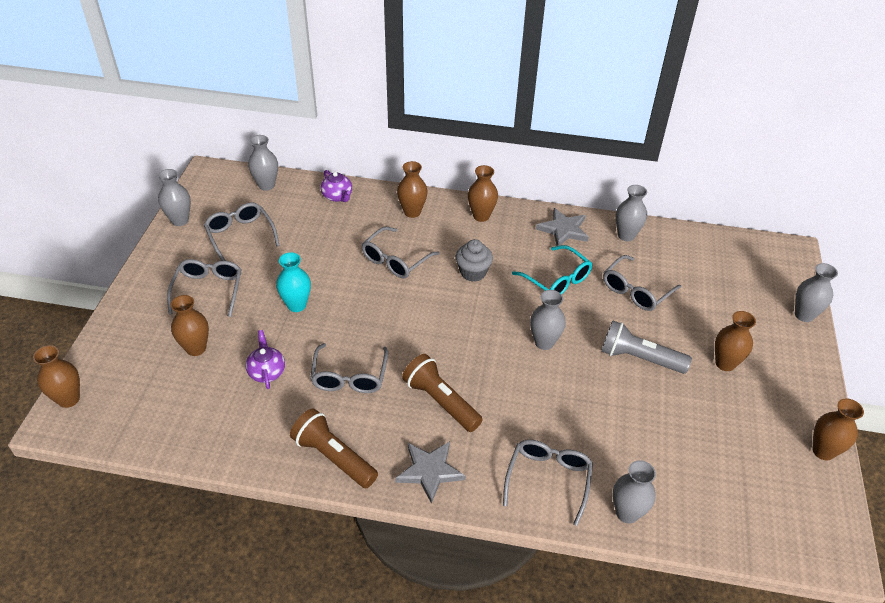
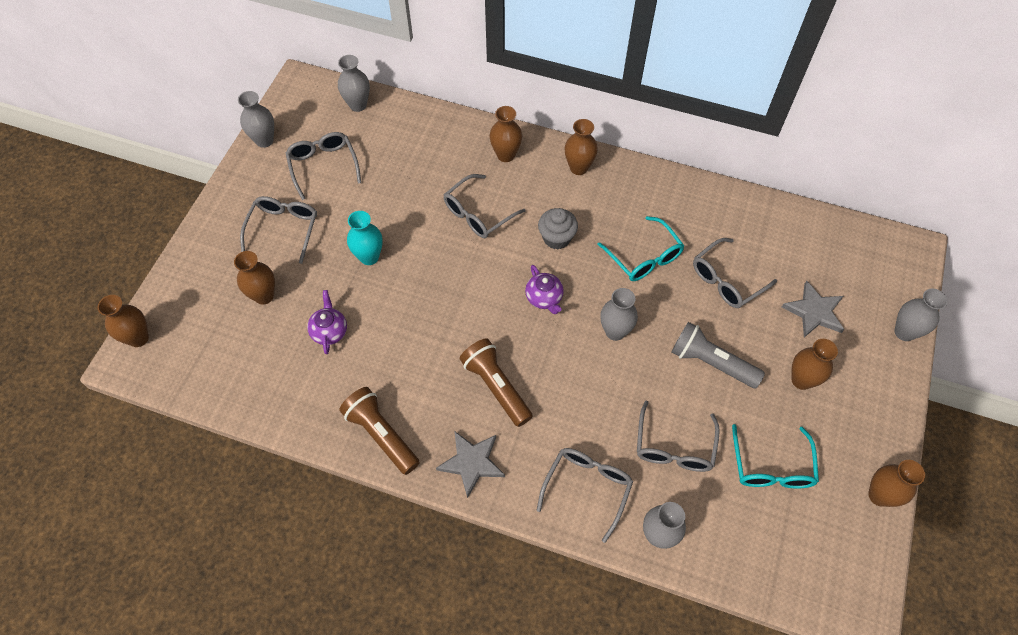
camera: 10 degrees right, 15 degrees up
(337, 196) = (430, 127): purple teapot -> purple teapot (544, 298)
(349, 377) = (410, 347): grey glasses -> grey glasses (674, 447)
(563, 230) = (664, 195): grey star -> grey star (814, 312)
(626, 235) = (732, 209): grey vase -> none
(718, 439) = (771, 467): none -> turquoise glasses

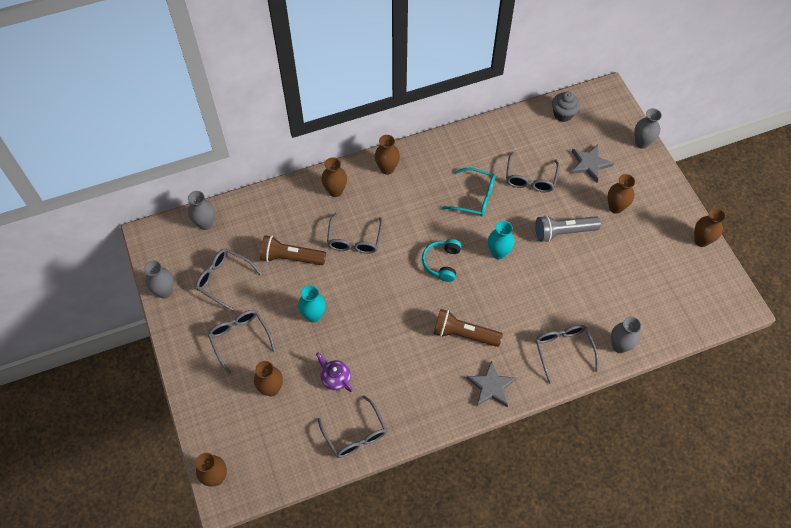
camera: 40 degrees left, 0 degrees up
(381, 434) = (426, 412): brown flashlight -> brown flashlight (290, 257)
(544, 298) = (442, 263): purple teapot -> turquoise headphones
(556, 238) = (415, 221): grey cupcake -> grey cupcake (563, 114)
(615, 331) = (498, 253): grey vase -> turquoise vase
(674, 447) = (586, 293): grey glasses -> grey glasses (355, 434)
(771, 467) = (641, 266): turquoise glasses -> none

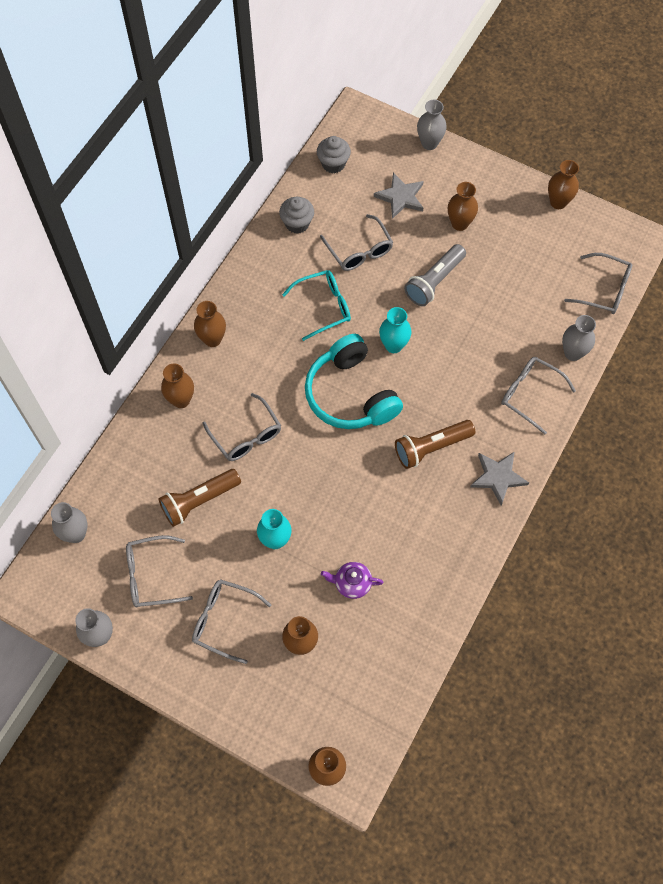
camera: 40 degrees left, 5 degrees up
(355, 434) = (418, 620): grey glasses -> grey glasses (604, 290)
(442, 263) = (350, 394): turquoise headphones -> turquoise headphones, size x1.81
(505, 135) = (297, 223): none -> grey cupcake

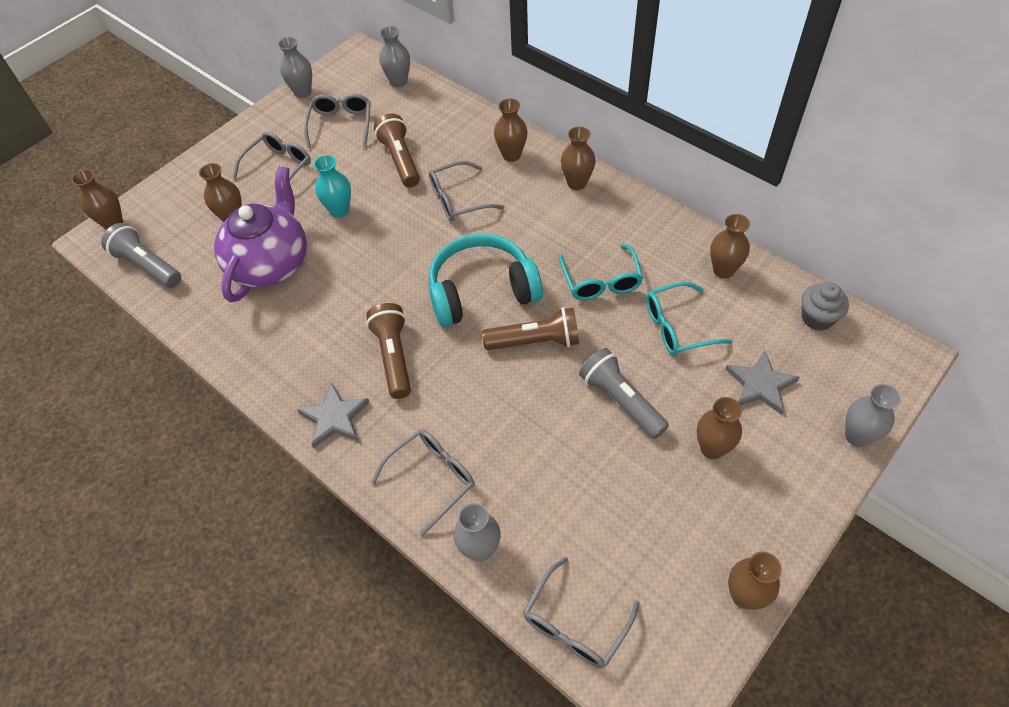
camera: 105 degrees right, 10 degrees down
(297, 223) = (723, 270): grey cupcake -> brown vase
(352, 583) = (271, 263): purple teapot -> purple teapot, size x2.29
(359, 251) = (677, 327): grey glasses -> turquoise glasses
(376, 706) = (147, 265): none -> grey flashlight
(393, 345) = (536, 341): turquoise vase -> brown flashlight

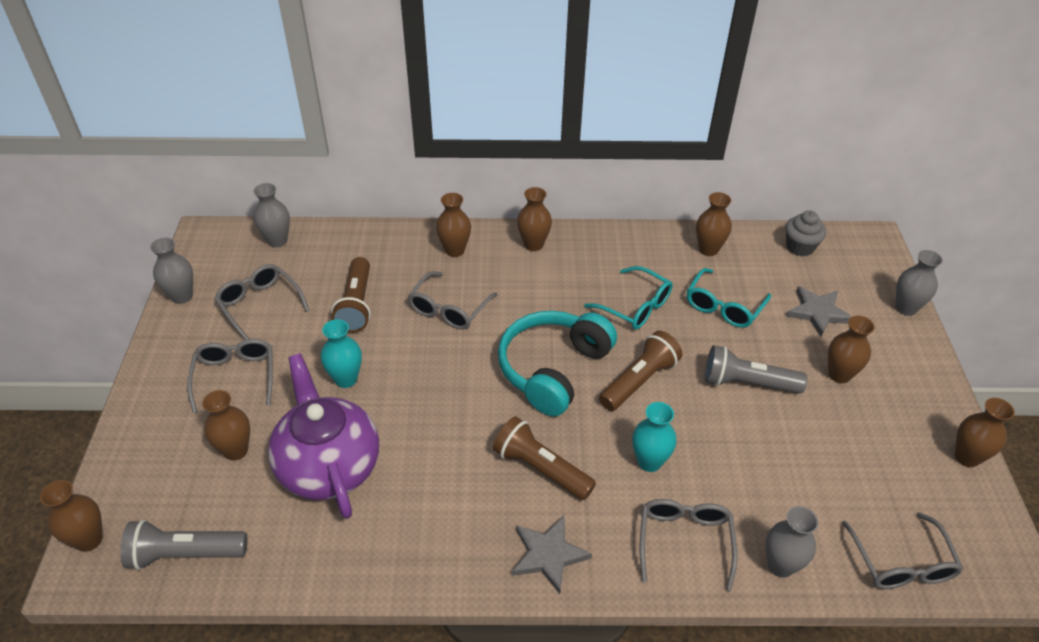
camera: 45 degrees left, 10 degrees down
(400, 160) = (356, 305): brown flashlight -> brown flashlight turned 120 degrees counterclockwise
(473, 405) = (649, 462): none -> turquoise vase

